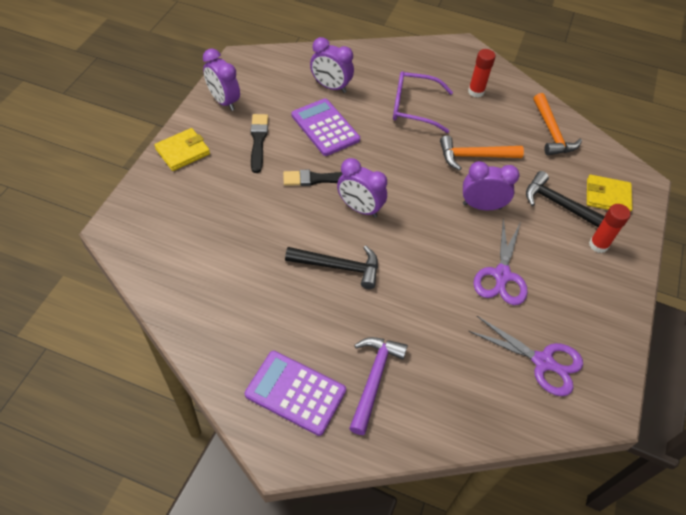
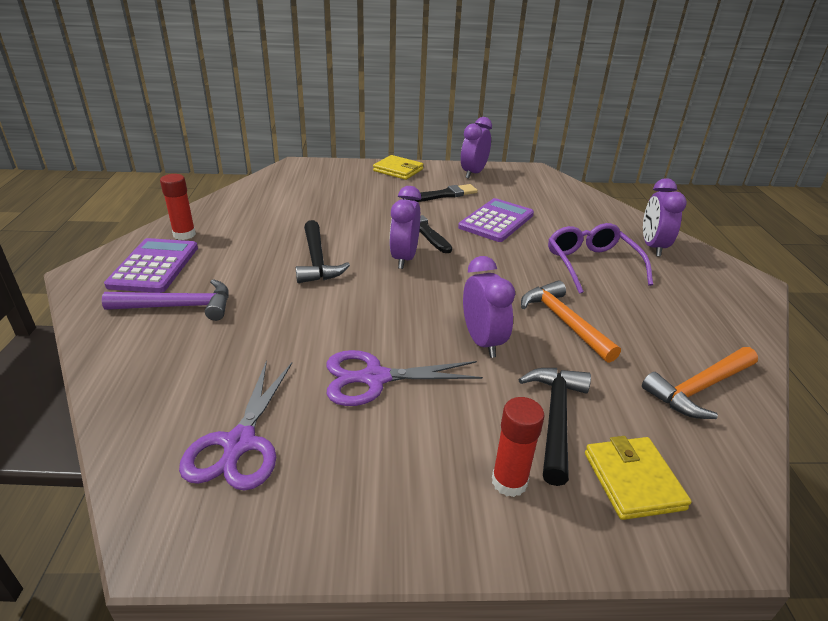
camera: 70 degrees right, 20 degrees down
(331, 87) = (556, 213): purple clock -> purple clock (653, 247)
(476, 91) = (683, 304): red glue stick -> red glue stick (184, 234)

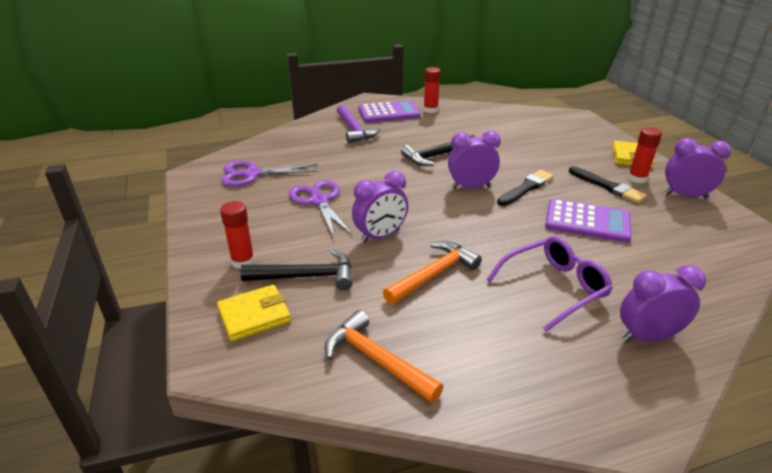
camera: 75 degrees right, 0 degrees up
(436, 180) = (637, 178): none -> red glue stick

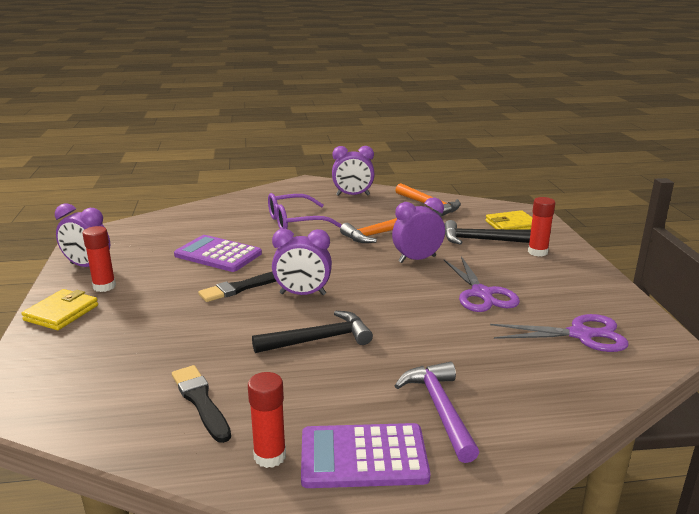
camera: 170 degrees left, 10 degrees down
(607, 186) = (150, 281): black brush -> black brush (201, 401)
(647, 337) = (262, 202): purple clock -> purple clock (353, 195)

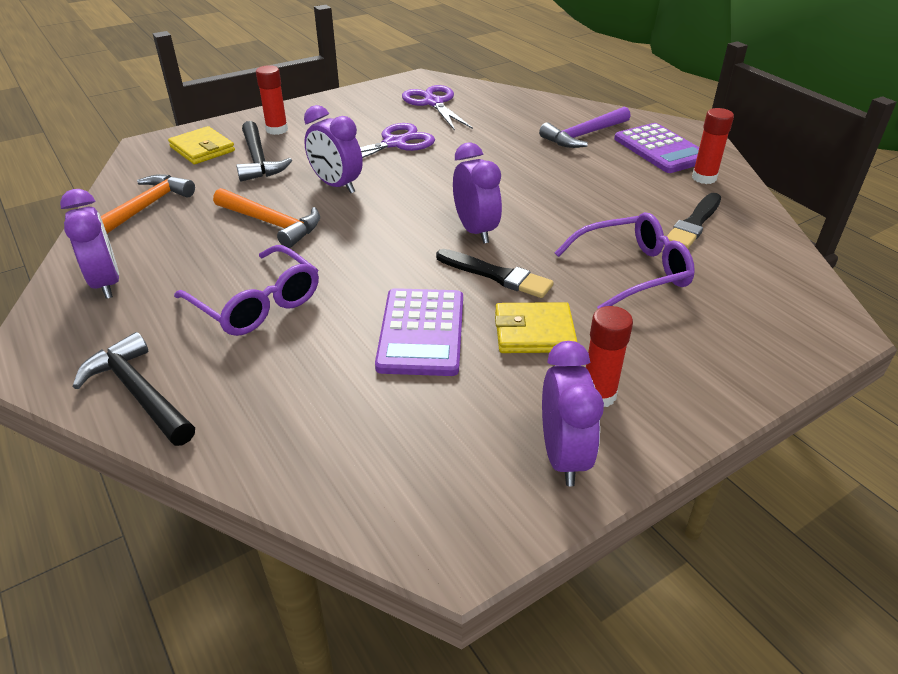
camera: 115 degrees left, 15 degrees up
(61, 313) = (690, 393): yellow wallet -> yellow wallet (534, 332)
(181, 339) = (632, 272): none -> purple glasses
(319, 339) = (550, 198): black hammer -> black hammer (139, 392)

